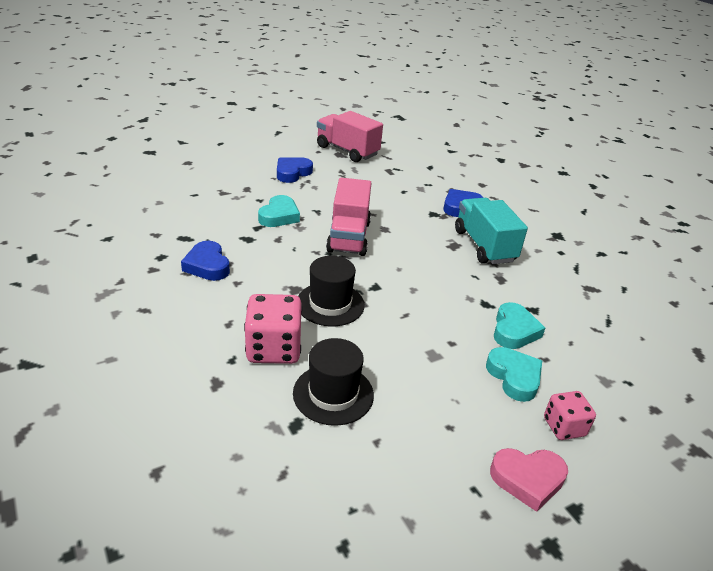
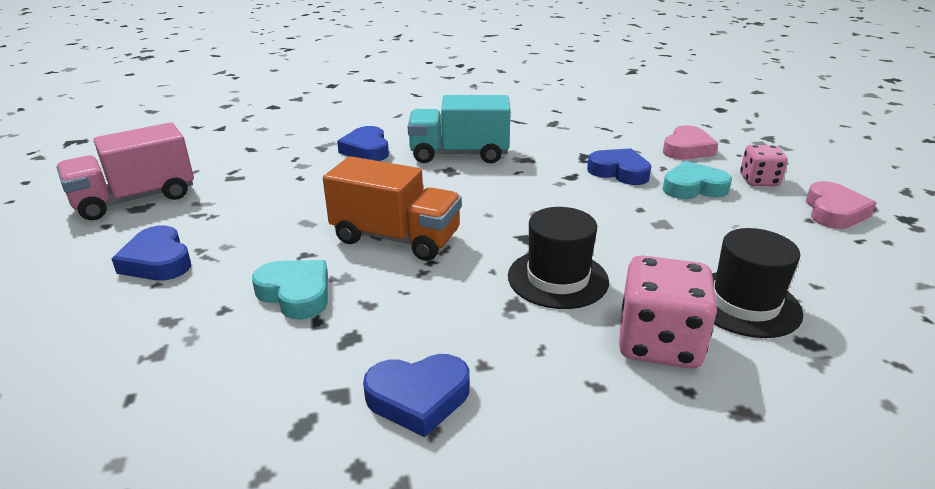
camera: 70 degrees left, 5 degrees down
(349, 237) = (396, 238): pink truck -> orange truck
(514, 330) = (619, 172): turquoise heart -> blue heart
(603, 377) = (687, 149): none -> pink heart

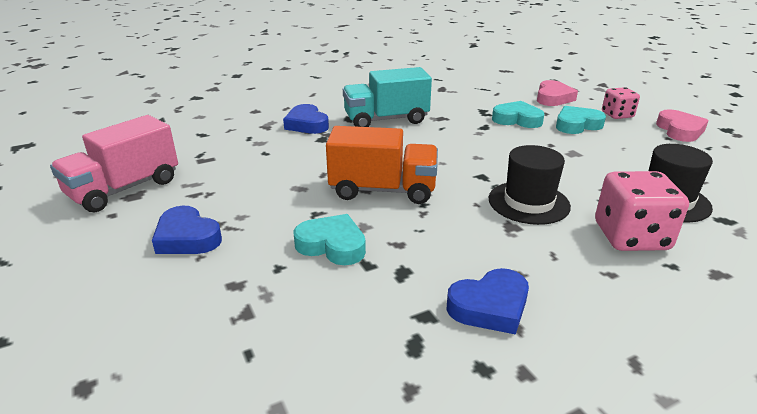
camera: 15 degrees left, 0 degrees up
(619, 172) = (517, 119): blue heart -> turquoise heart

